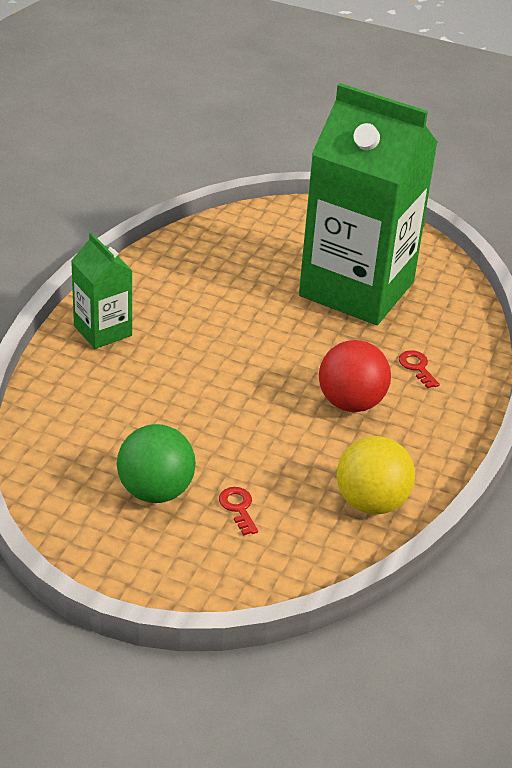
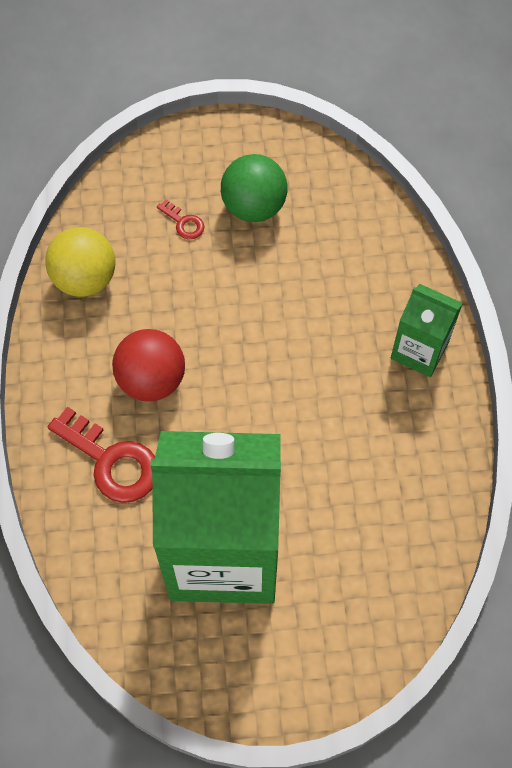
camera: 155 degrees right, 25 degrees up
(417, 367) = (111, 461): red key -> red key, size x2.06

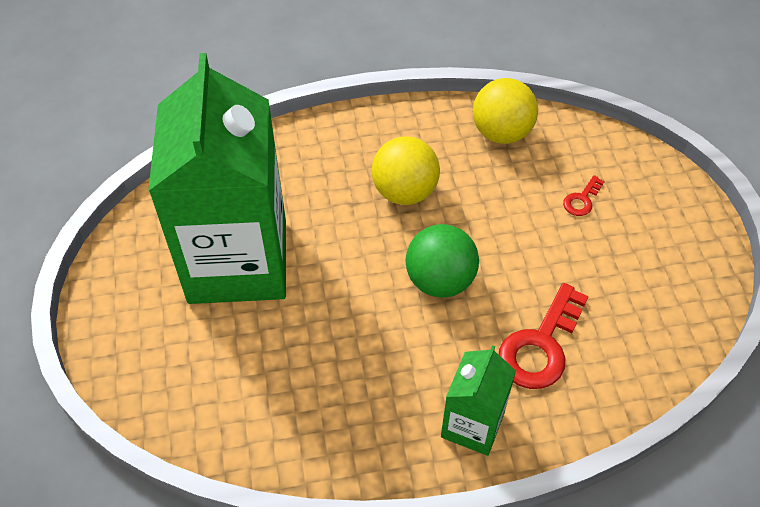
camera: 85 degrees right, 10 degrees down
(111, 461) = (321, 171): red key -> red key (540, 345)
(151, 380) = (404, 192): red ball -> yellow ball
(254, 207) = (617, 257): green ball -> green ball (440, 280)

